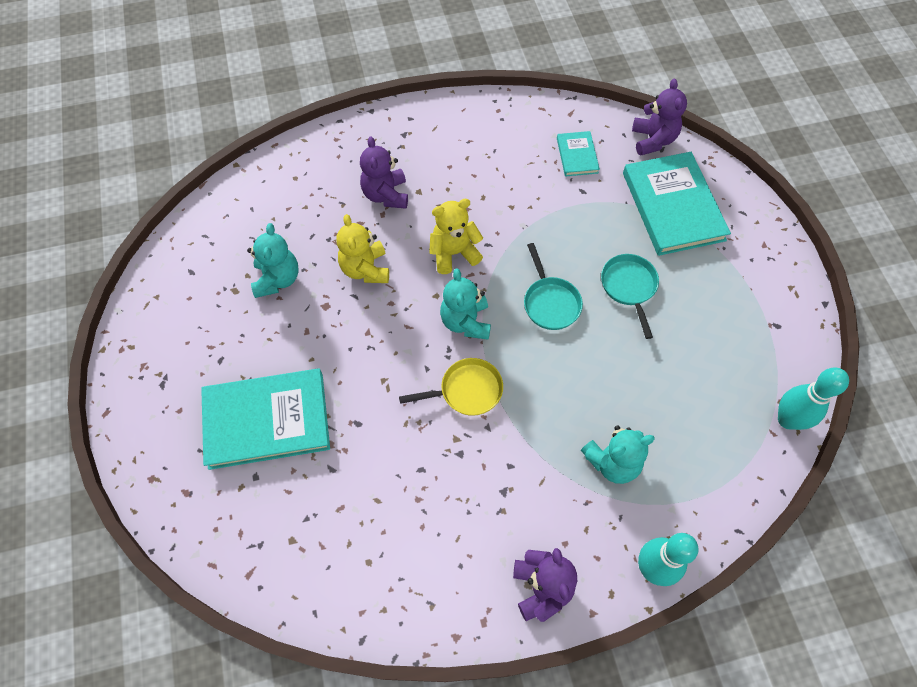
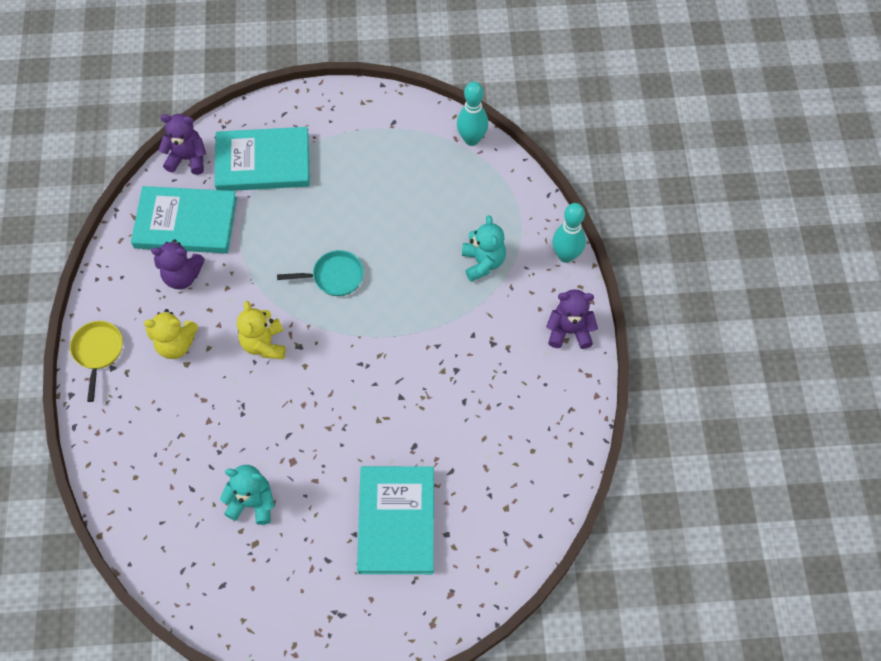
camera: 80 degrees left, 0 degrees up
(365, 269) = (262, 422): yellow teddy bear -> yellow teddy bear (176, 344)
(386, 195) = (182, 394): purple teddy bear -> purple teddy bear (182, 276)
(466, 322) = (337, 346): turquoise teddy bear -> none
(467, 390) = (402, 356): yellow pan -> yellow pan (98, 352)
(577, 155) = (186, 223): turquoise book -> turquoise book, size x2.04
(629, 287) = (334, 214): turquoise pan -> none

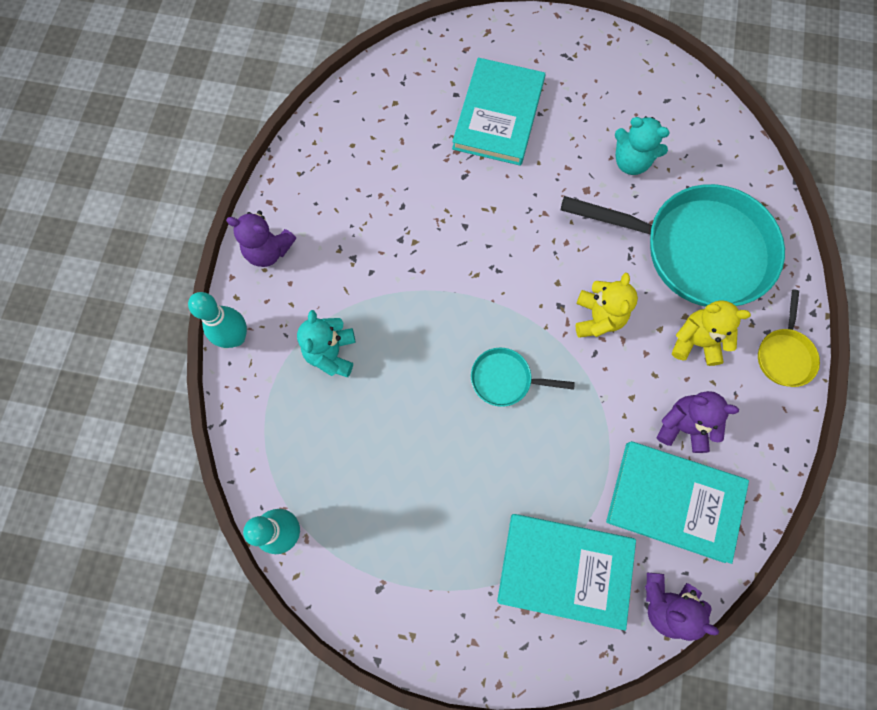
camera: 165 degrees left, 10 degrees up
(180, 427) = (697, 250): none -> turquoise pan

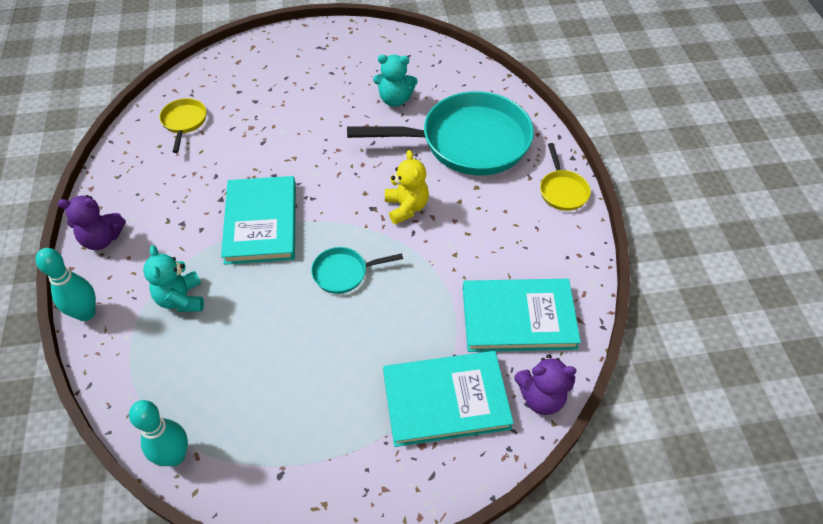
camera: 20 degrees left, 20 degrees down
(386, 120) = (184, 122): none -> yellow pan
(498, 115) = (278, 96): turquoise book -> turquoise book (261, 222)
(683, 426) = (504, 262): purple teddy bear -> none
(696, 342) = (491, 201): yellow teddy bear -> none

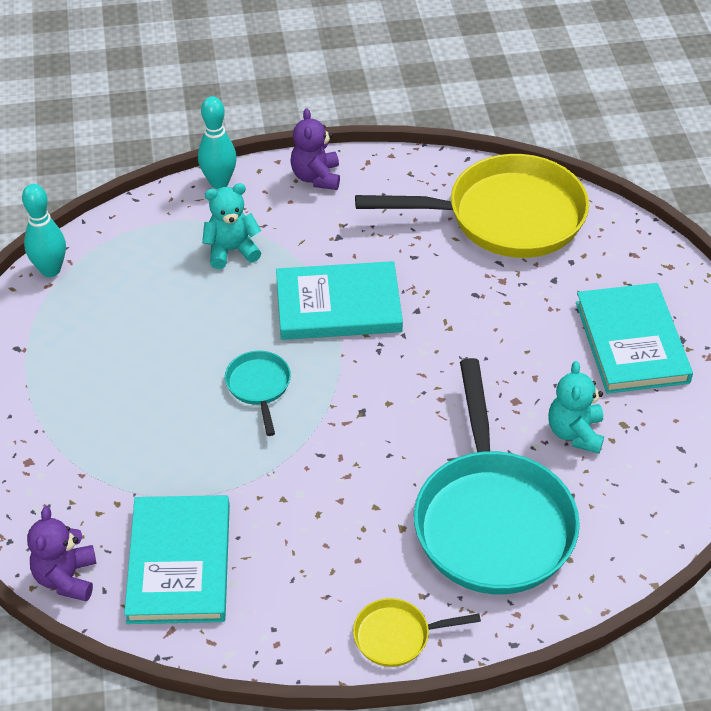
camera: 90 degrees right, 5 degrees down
(184, 122) = (506, 217): yellow pan -> yellow pan, size x2.29
(406, 207) = (363, 447): yellow teddy bear -> none
(446, 400) = (77, 484): turquoise book -> turquoise book (631, 342)

